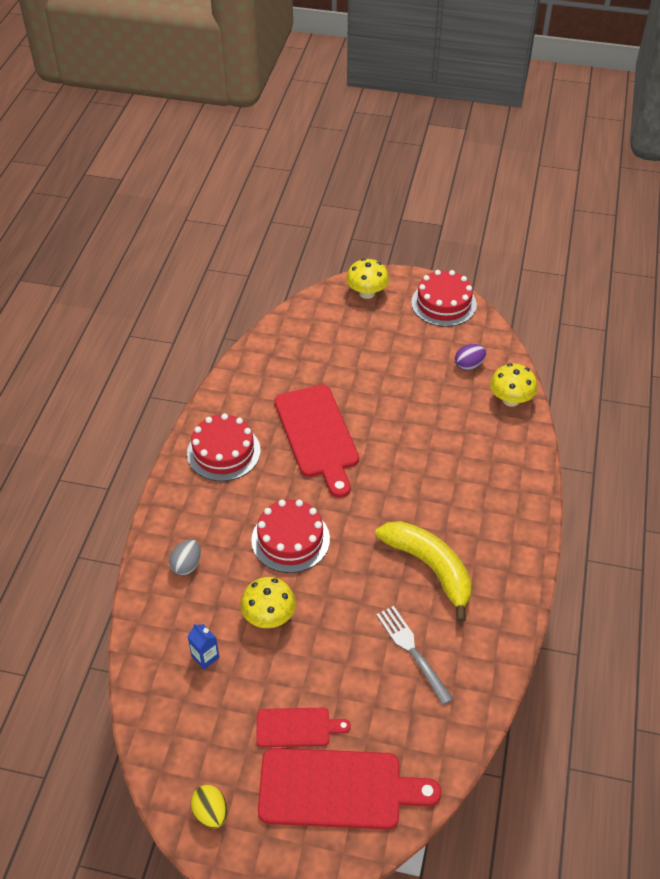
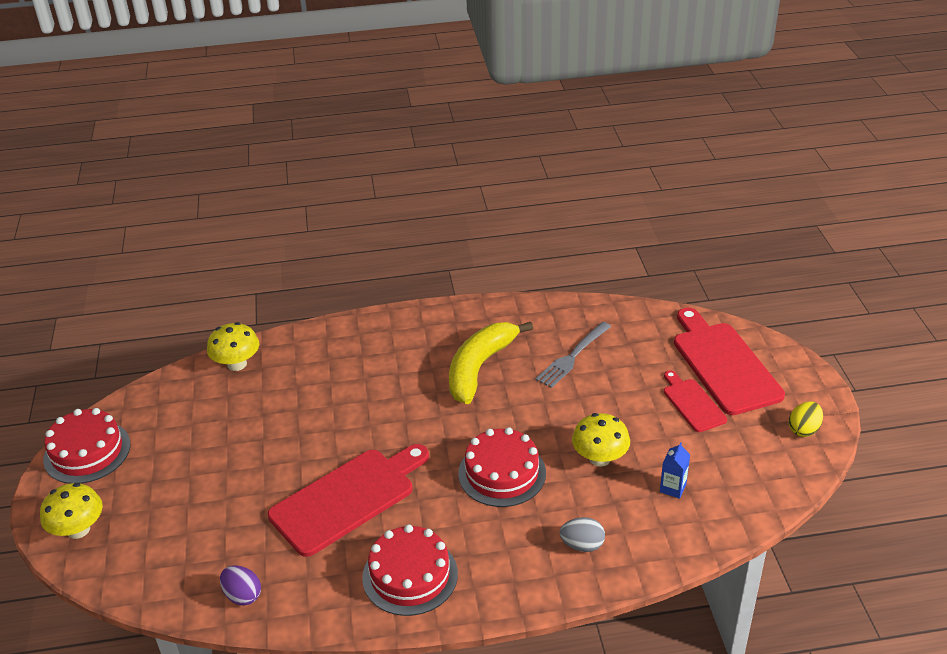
camera: 110 degrees left, 10 degrees down
(469, 365) = (192, 406): purple egg -> purple egg (243, 595)

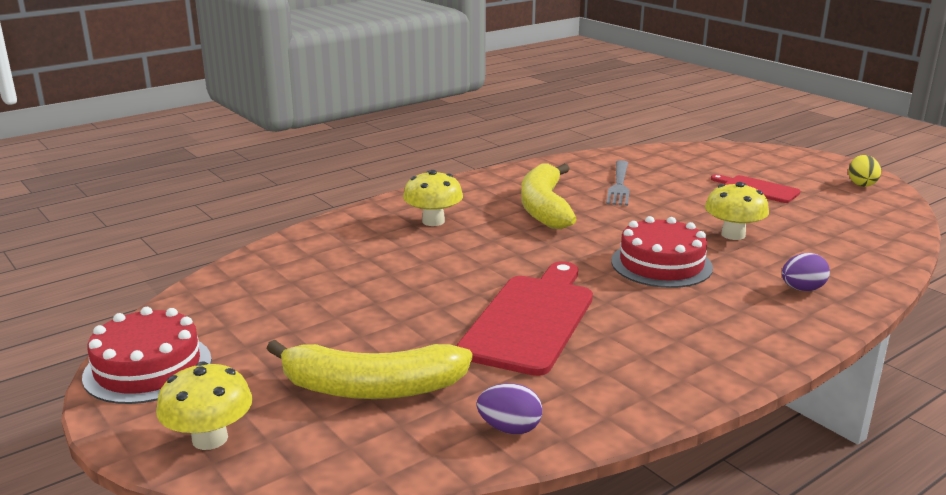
camera: 30 degrees left, 15 degrees down
(194, 524) = (371, 388): none -> yellow banana
(237, 364) = (276, 258): yellow mushroom -> yellow mushroom (433, 221)
(410, 575) = (675, 355): red cake -> none
(582, 545) = (802, 289): grey egg -> purple egg
(673, 488) = (819, 237): blue carton -> none
(723, 364) = (747, 165): red cutting board -> none

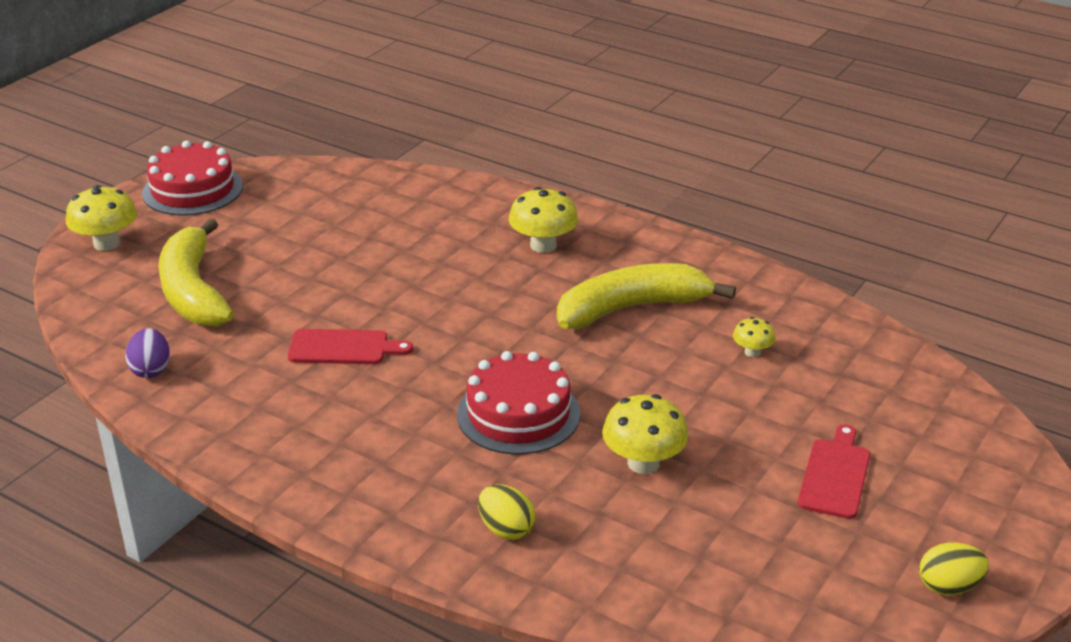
camera: 70 degrees right, 10 degrees up
(531, 320) = (343, 348): red cutting board -> red cutting board, size x0.54
(619, 185) = (752, 352): grey fork -> yellow mushroom
(802, 289) = (506, 529): purple egg -> yellow egg

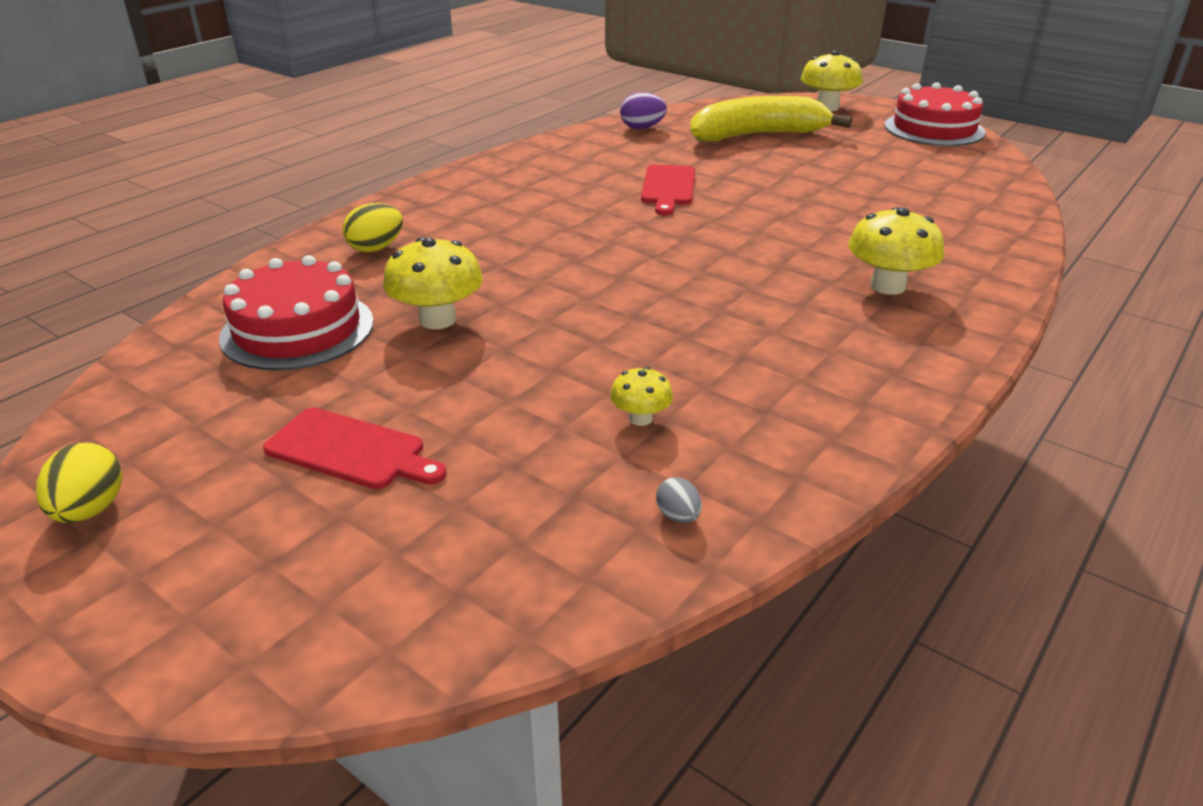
camera: 95 degrees right, 0 degrees up
(518, 414) = (544, 259): red cake -> red cake (297, 329)
(632, 308) = (747, 336): yellow banana -> none
(843, 336) = (678, 516): none -> grey egg

